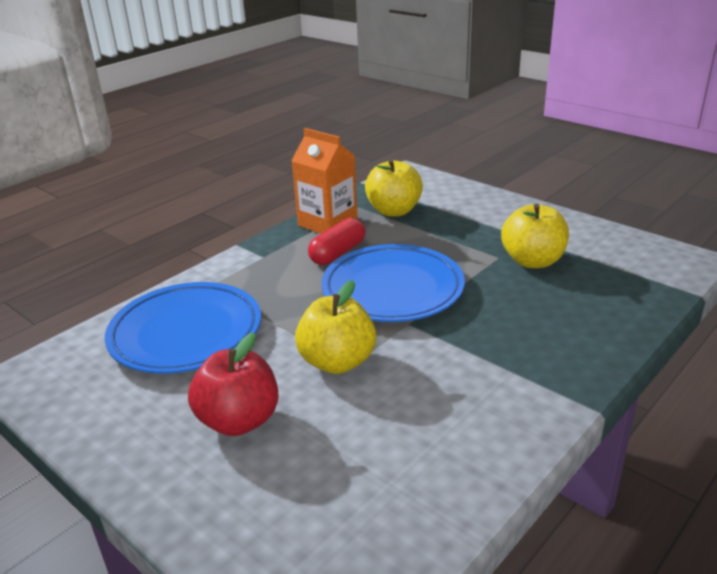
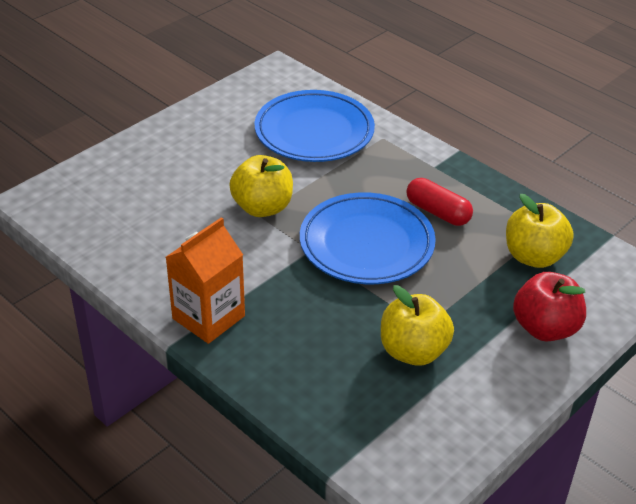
camera: 90 degrees right, 10 degrees up
(239, 421) = (206, 162): red apple -> red apple (545, 328)
(327, 223) = (503, 207): orange carton -> orange carton (208, 317)

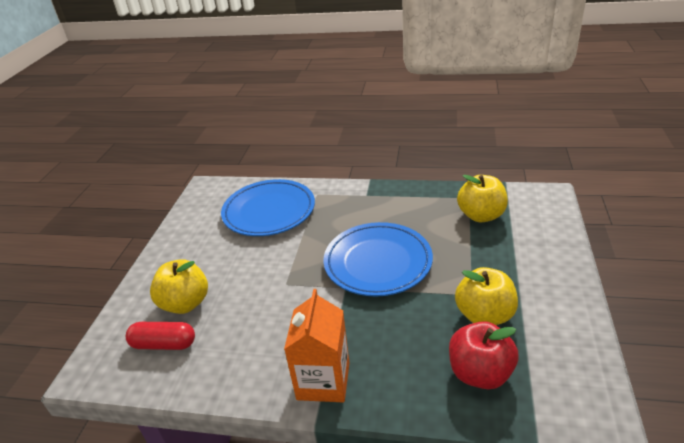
camera: 30 degrees left, 5 degrees down
(262, 207) = (283, 277): yellow apple -> yellow apple (185, 303)
(438, 212) = (398, 220): red capsule -> red capsule (164, 344)
(545, 328) = (537, 253): red apple -> red apple (480, 373)

